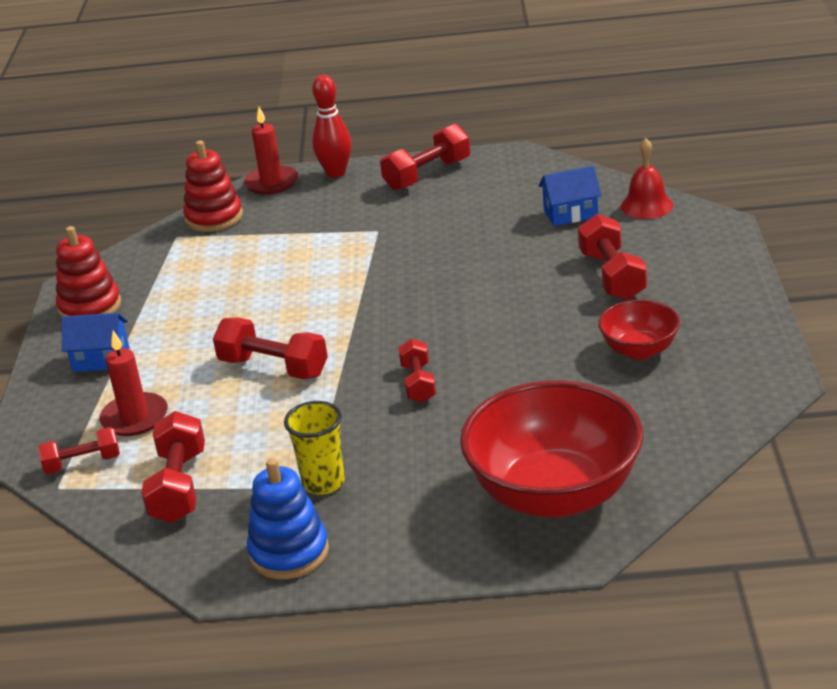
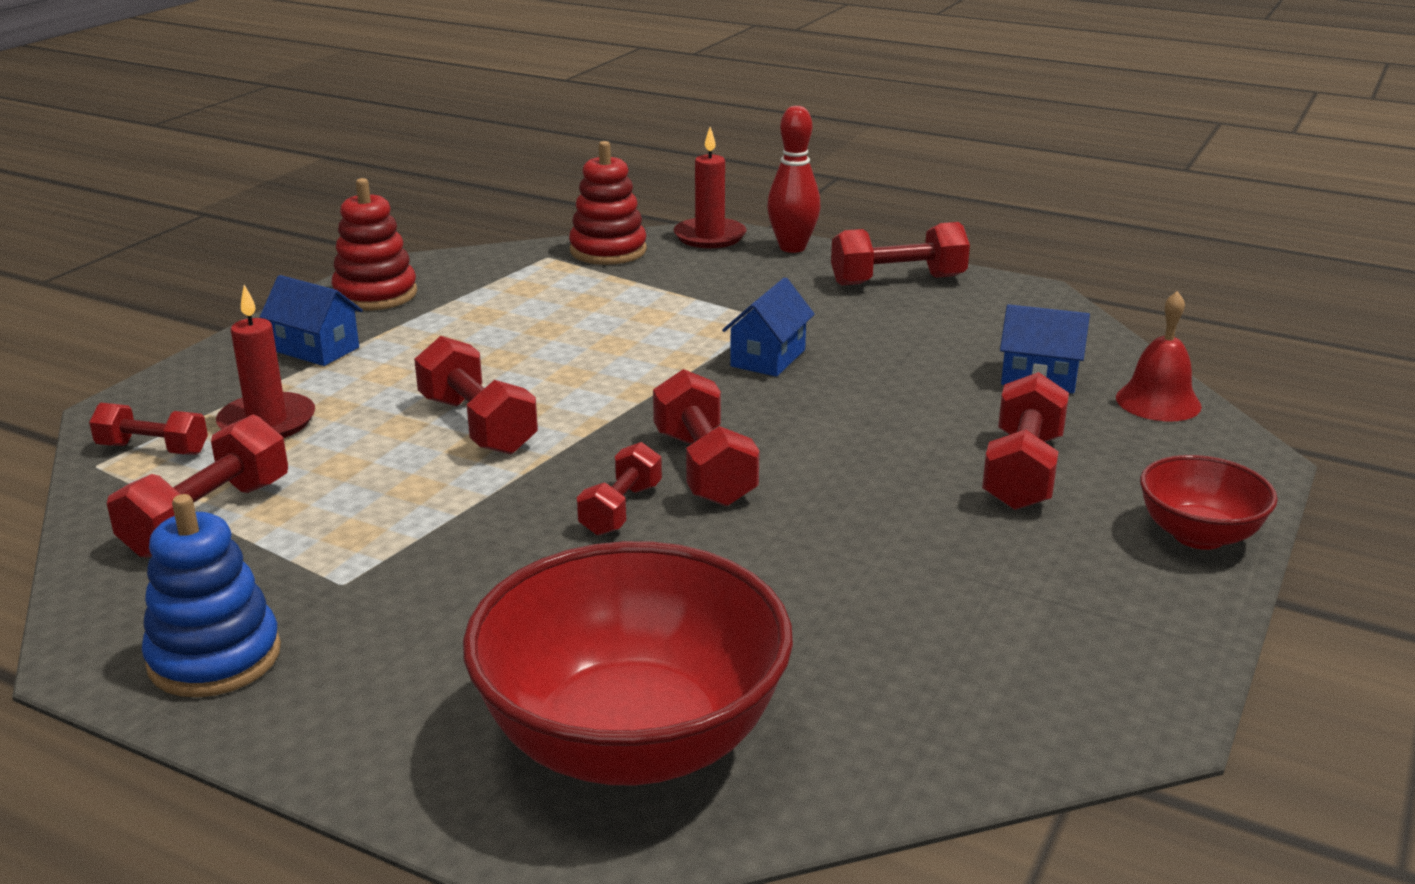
camera: 25 degrees right, 5 degrees down
(323, 482) = (364, 585): yellow cup -> none
(402, 258) = (768, 358): none -> blue house
(438, 341) = (704, 468): none -> red dumbbell
(639, 350) = (966, 584): red bowl -> red bowl (1198, 535)

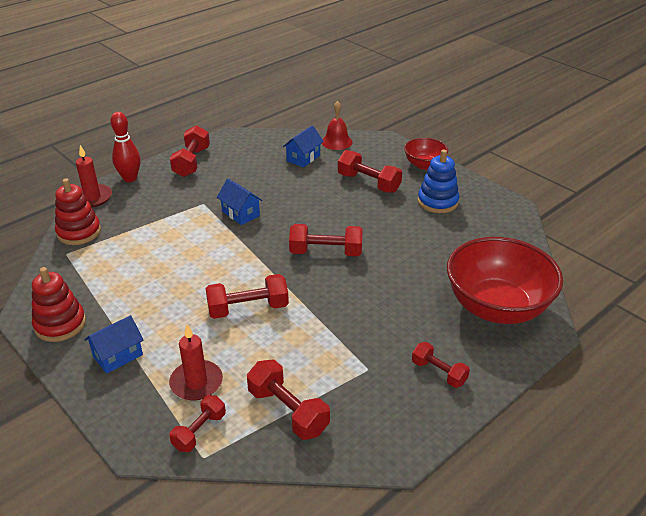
camera: 70 degrees left, 10 degrees up
(214, 657) = (410, 414): blue stacking toy -> blue stacking toy (437, 202)
(621, 509) = (347, 280): red dumbbell -> red dumbbell (439, 372)

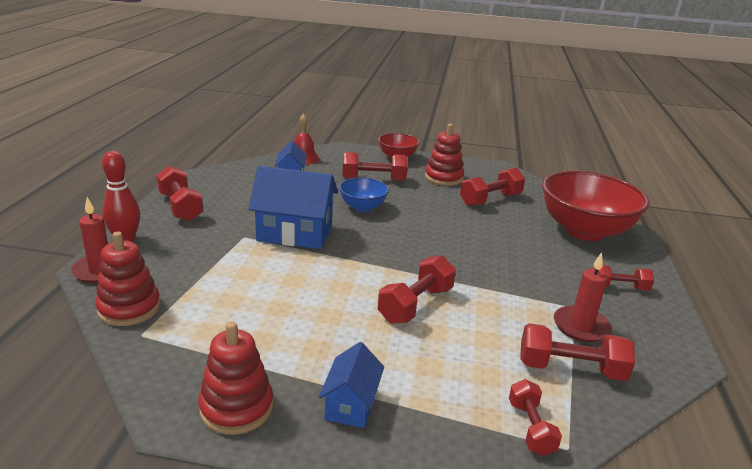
camera: 40 degrees left, 10 degrees down
(196, 382) = (464, 387): red candle -> red candle (581, 326)
(240, 213) = (295, 233): blue house -> blue house, size x1.79
(322, 208) = (362, 207): none -> blue bowl
(326, 252) = (414, 238): red dumbbell -> red dumbbell (490, 200)
(437, 202) = (443, 178): blue stacking toy -> red stacking toy

